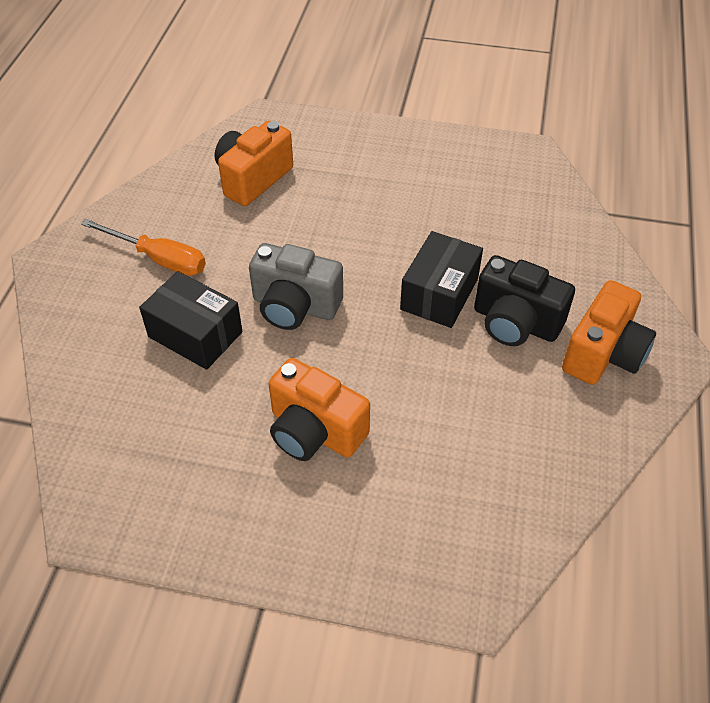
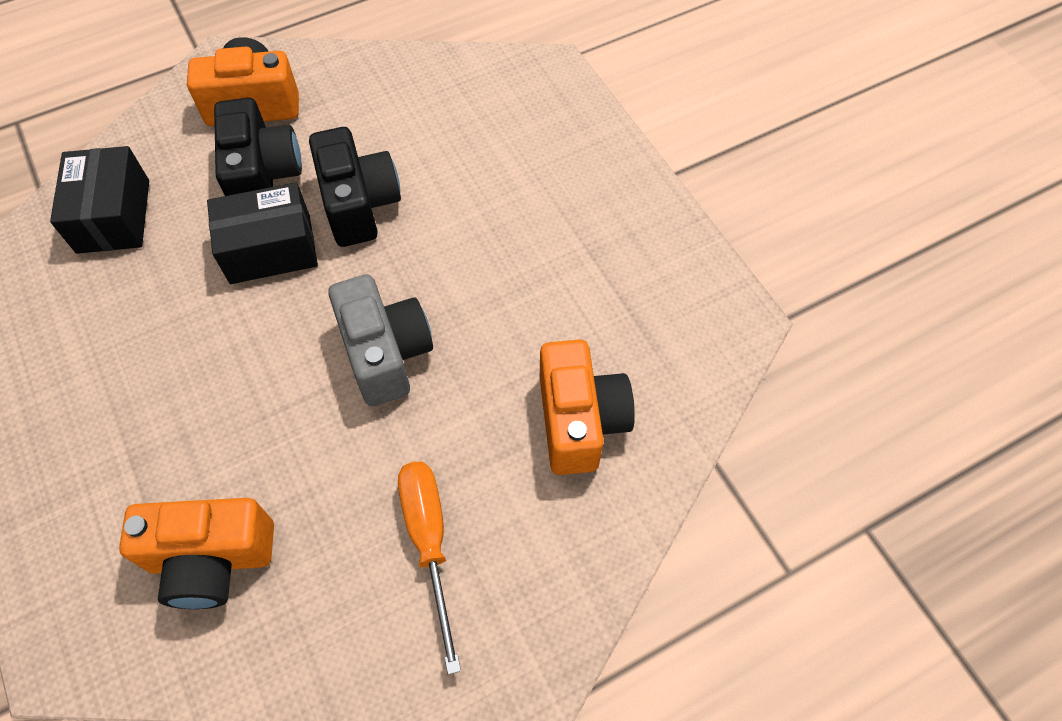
camera: 130 degrees left, 10 degrees up
(195, 334) = (496, 411): black box -> black box (113, 216)
(314, 431) = (510, 237): orange camera -> orange camera (579, 421)
(435, 361) = (359, 204): none -> black camera

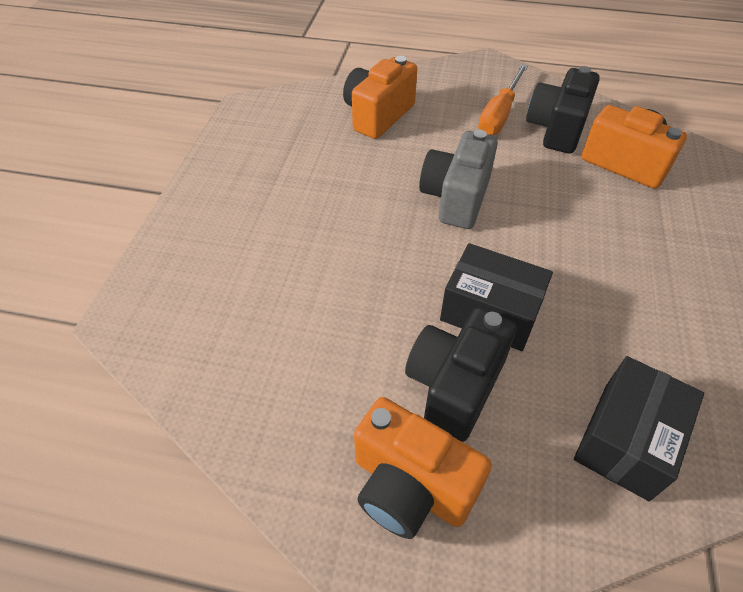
camera: 140 degrees left, 10 degrees down
(359, 204) = (392, 303): black camera -> black camera (556, 129)

